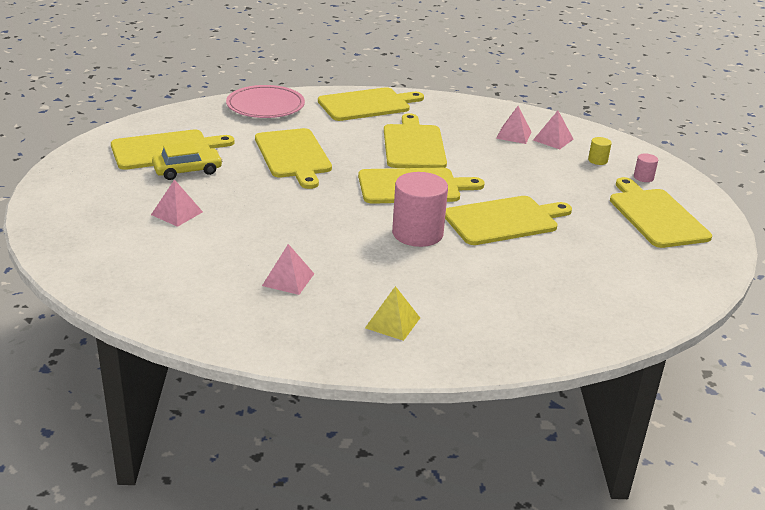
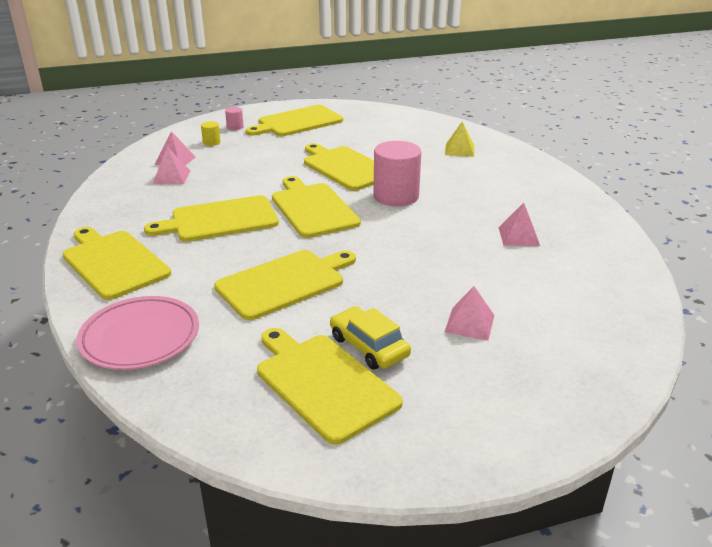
camera: 105 degrees left, 0 degrees up
(392, 322) = (526, 189): yellow pyramid -> yellow pyramid (459, 150)

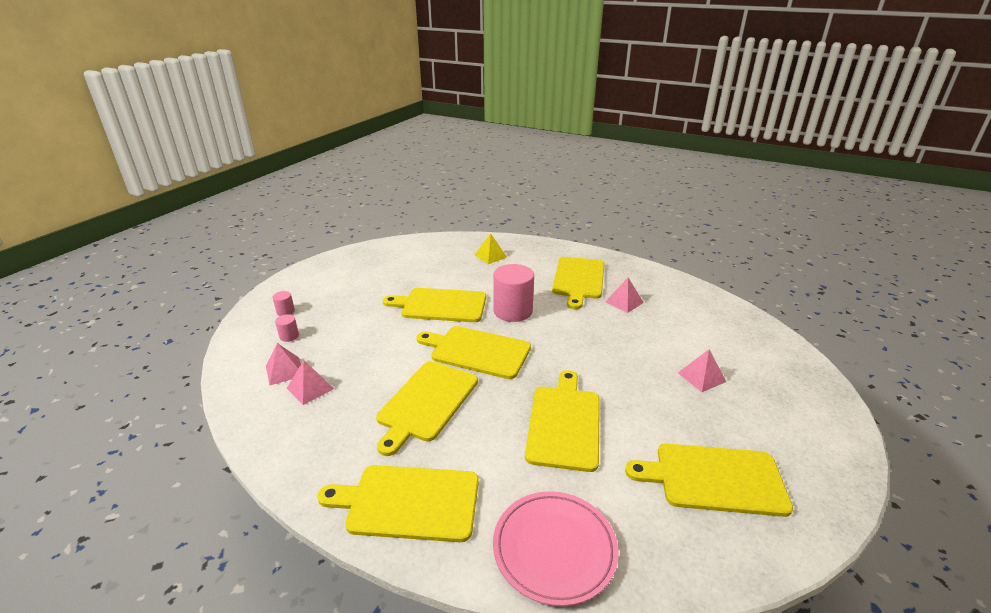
camera: 45 degrees left, 0 degrees up
(211, 142) = (289, 336): yellow cylinder -> pink cylinder
(297, 122) = (334, 283): yellow cutting board -> yellow cutting board (578, 279)
(369, 346) = (688, 432): yellow car -> none

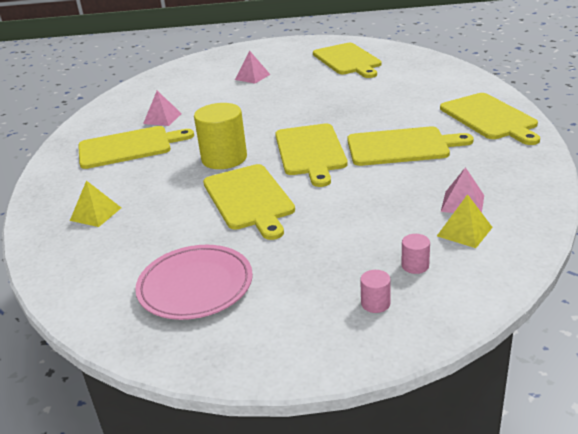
camera: 115 degrees left, 0 degrees up
(284, 371) = (464, 231): pink pyramid -> yellow pyramid
(513, 311) = (224, 158): pink cylinder -> yellow cylinder
(554, 549) = (451, 79): pink plate -> pink plate (195, 286)
(564, 423) = (355, 99): yellow cutting board -> none

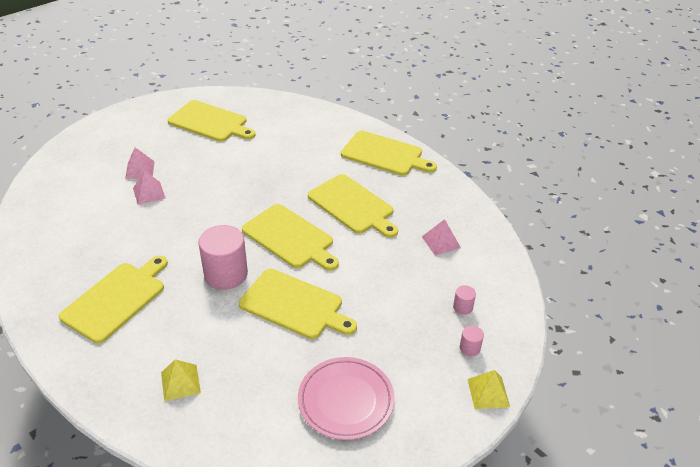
camera: 45 degrees left, 10 degrees up
(162, 118) = (108, 252): pink pyramid -> pink pyramid (149, 193)
(224, 158) = (226, 274): yellow cylinder -> pink cylinder
(402, 147) = (352, 206): yellow cutting board -> yellow cutting board turned 90 degrees clockwise
(464, 231) = (464, 265): yellow pyramid -> yellow pyramid (488, 392)

